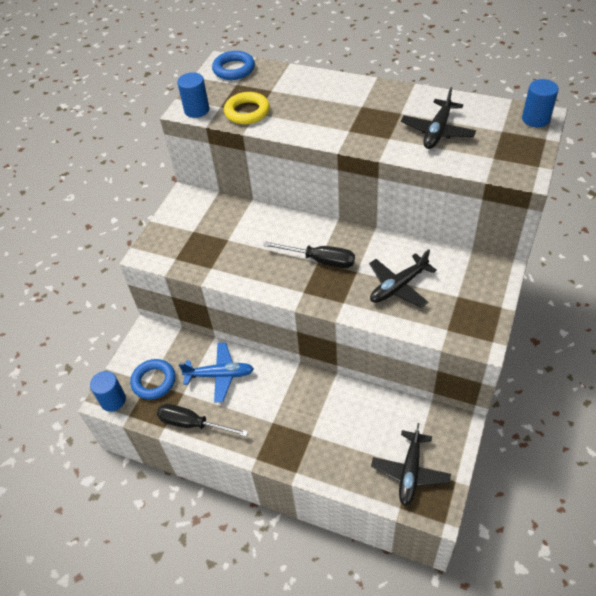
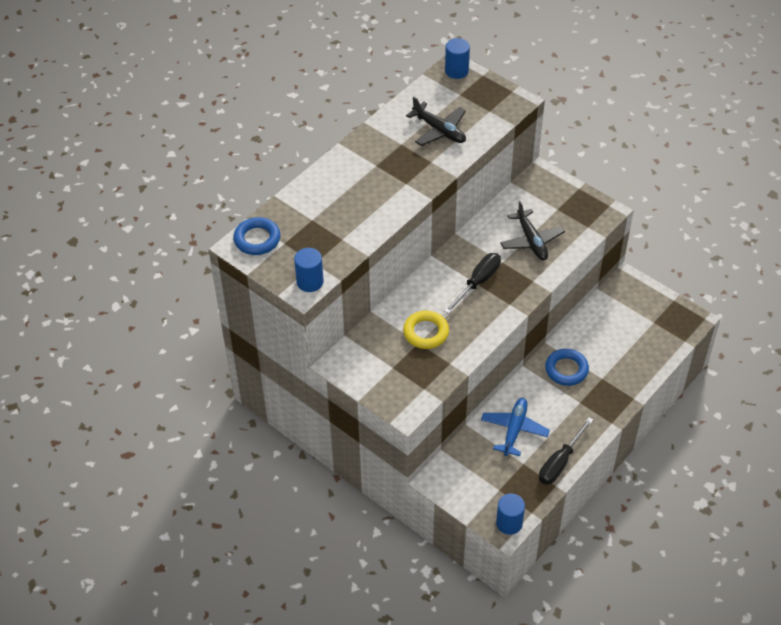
camera: 75 degrees left, 0 degrees up
(154, 381) = (500, 485): blue ring -> blue ring (566, 369)
(247, 112) = (336, 245): yellow ring -> yellow ring (426, 332)
(410, 472) = (657, 324): black plane -> none

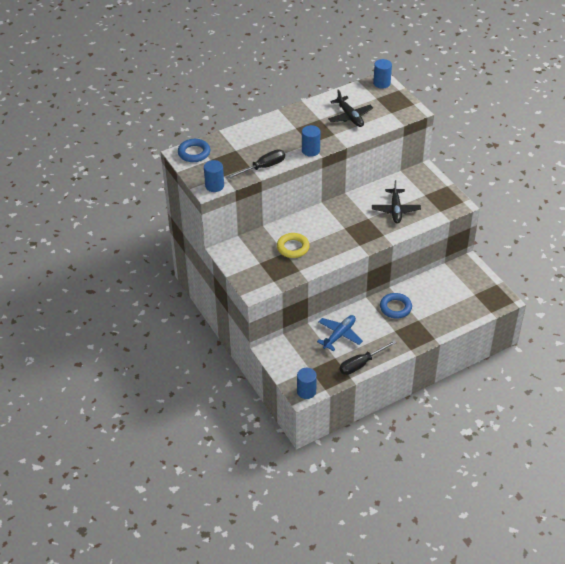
camera: 20 degrees right, 5 degrees down
(412, 194) = (310, 150): none -> blue cylinder
(478, 282) = (344, 226): black screwdriver -> black screwdriver (263, 167)

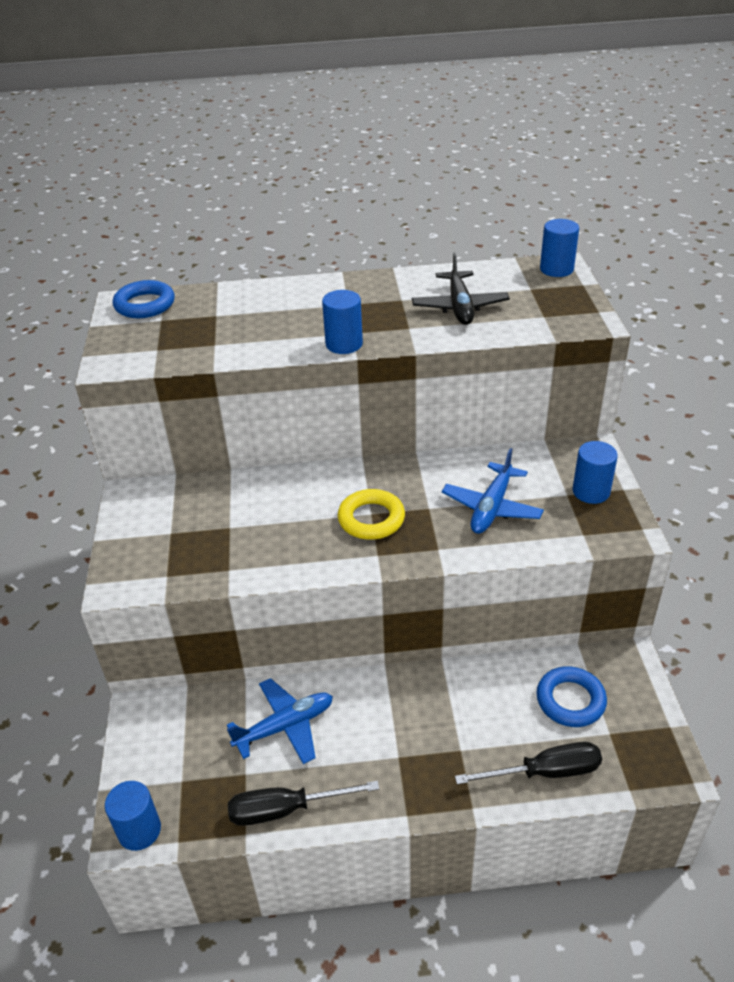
camera: 25 degrees right, 5 degrees down
(214, 186) = (125, 361): blue cylinder -> blue cylinder (591, 492)
(263, 167) = (235, 352): black screwdriver -> black screwdriver (545, 772)
(293, 247) = (250, 522): yellow ring -> yellow ring (371, 519)
(395, 210) = (491, 507): black plane -> blue plane
(395, 308) = (428, 706): blue ring -> blue ring (570, 700)

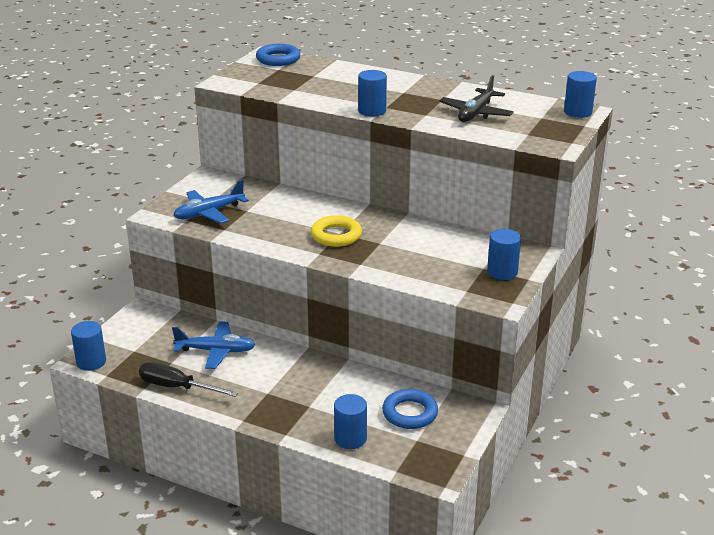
camera: 30 degrees right, 10 degrees down
(491, 507) = (421, 256): blue plane -> blue plane (209, 213)
(545, 772) = (350, 439): black screwdriver -> blue cylinder

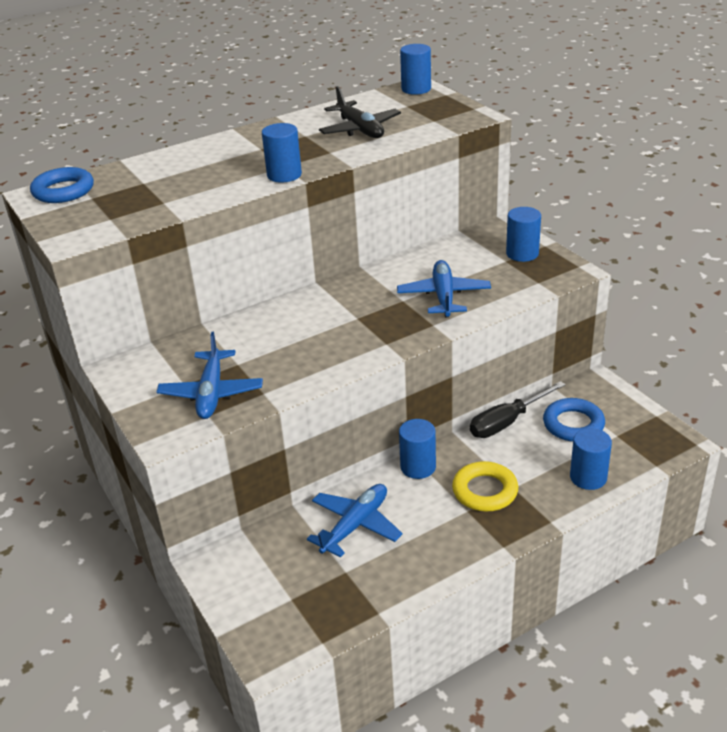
camera: 55 degrees left, 5 degrees up
(91, 362) = (280, 649): blue cylinder -> blue cylinder (418, 467)
(177, 387) = (401, 582): black screwdriver -> black screwdriver (507, 422)
(336, 235) = (360, 321): yellow ring -> yellow ring (485, 491)
(402, 257) = (443, 296): none -> blue plane

